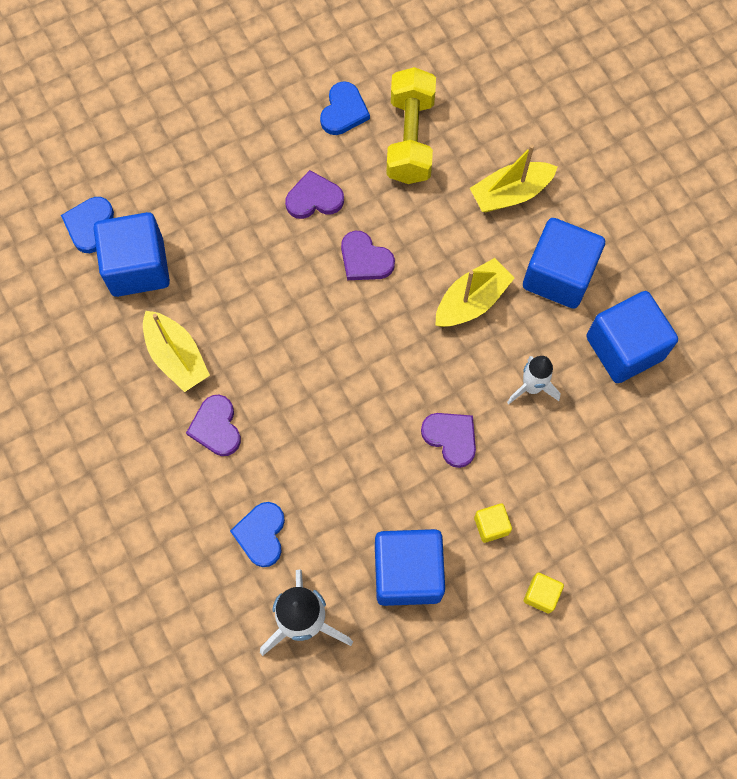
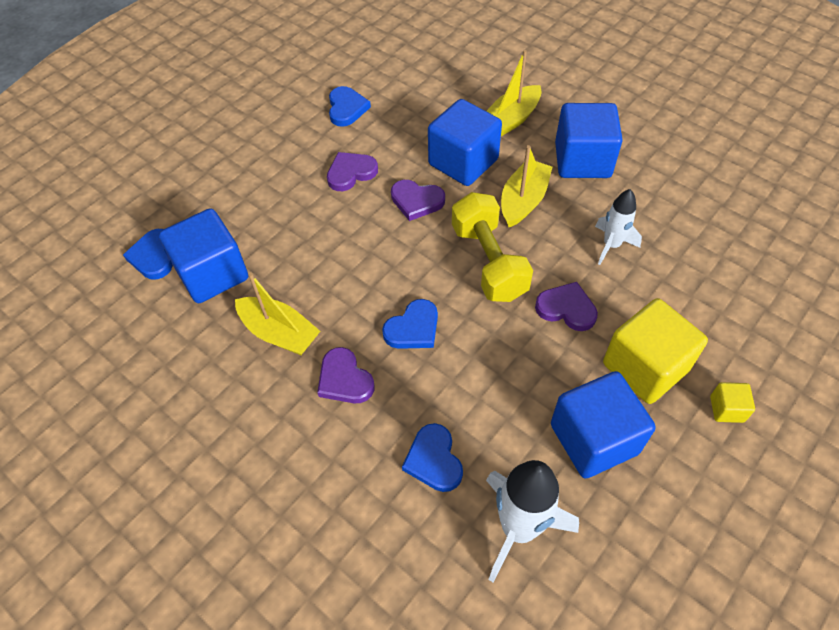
camera: 20 degrees left, 15 degrees down
(299, 401) = (413, 328): none -> blue heart
(410, 138) = (410, 109): yellow dumbbell -> yellow dumbbell (488, 262)
(491, 525) = (645, 367): yellow cube -> yellow cube, size x2.20
(624, 348) = (667, 191): blue cube -> blue cube (463, 162)

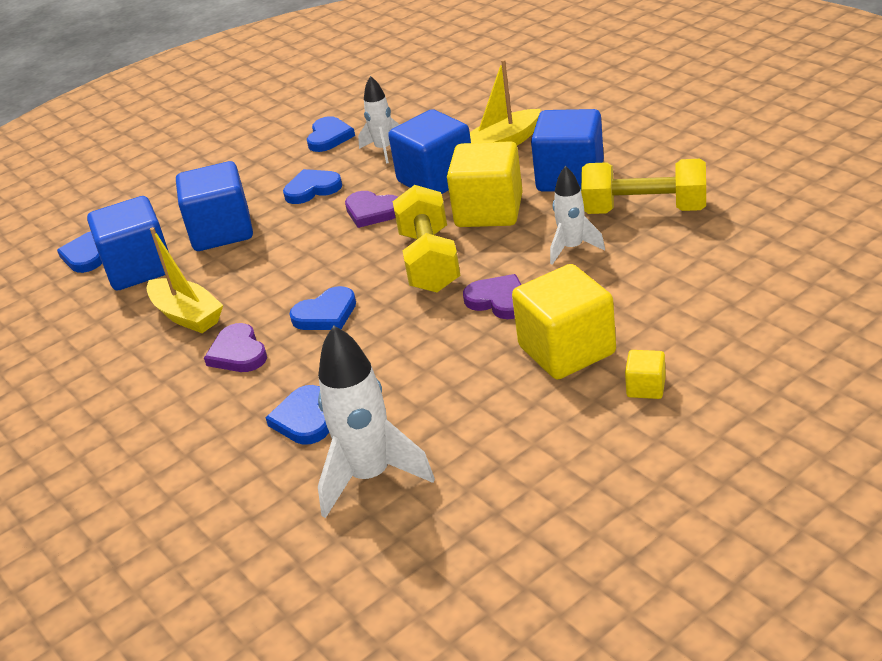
camera: 15 degrees right, 20 degrees down
(351, 173) = (312, 189): purple heart -> blue heart
(403, 125) = (384, 150): none -> white rocket
(523, 201) = (489, 211): yellow boat -> yellow cube
(594, 439) = (483, 408): blue cube -> blue cube (222, 231)
(659, 200) = (645, 210): none -> yellow dumbbell

